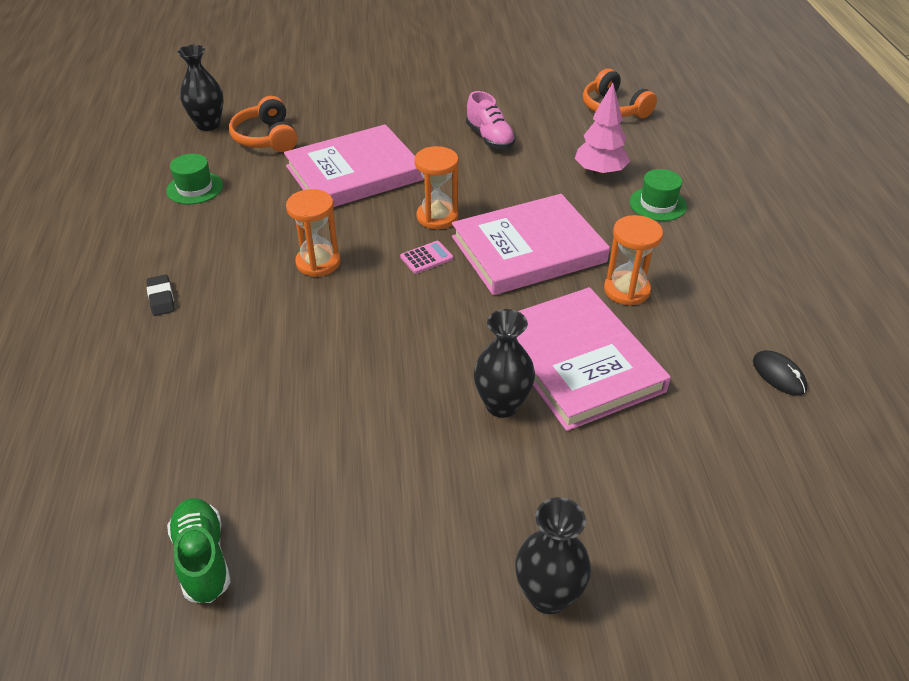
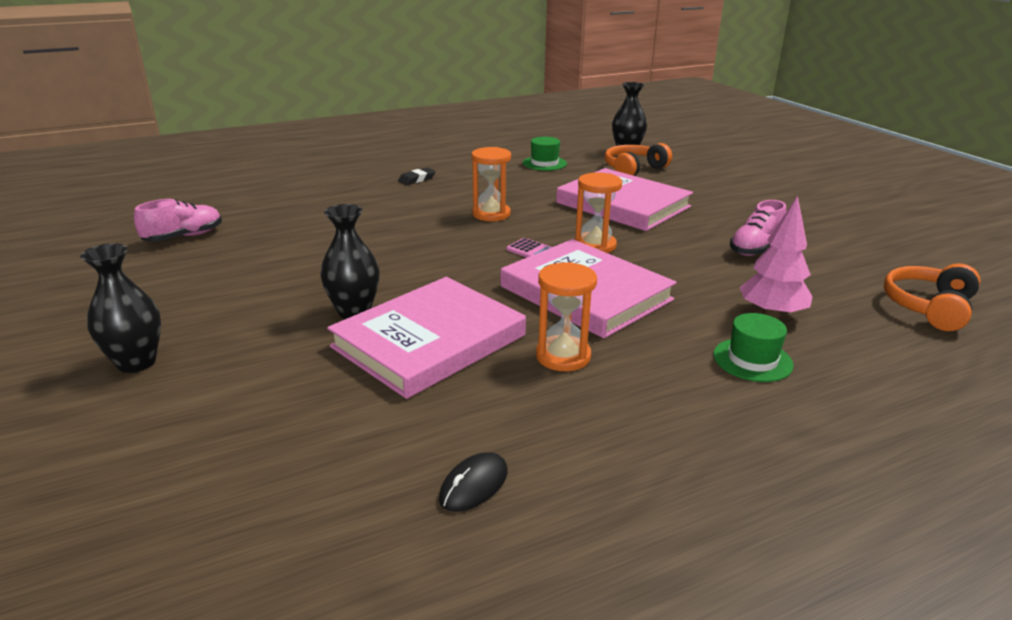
camera: 70 degrees right, 15 degrees down
(203, 559) = (184, 237): green shoe -> pink shoe

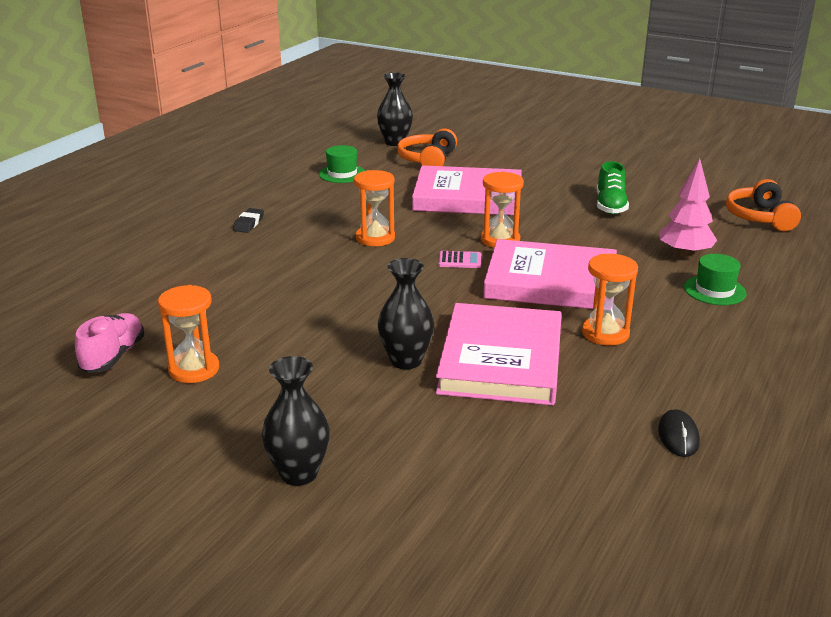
camera: 35 degrees left, 0 degrees up
(210, 262) = (194, 369): none -> orange hourglass
(755, 248) = (610, 206): pink shoe -> green shoe

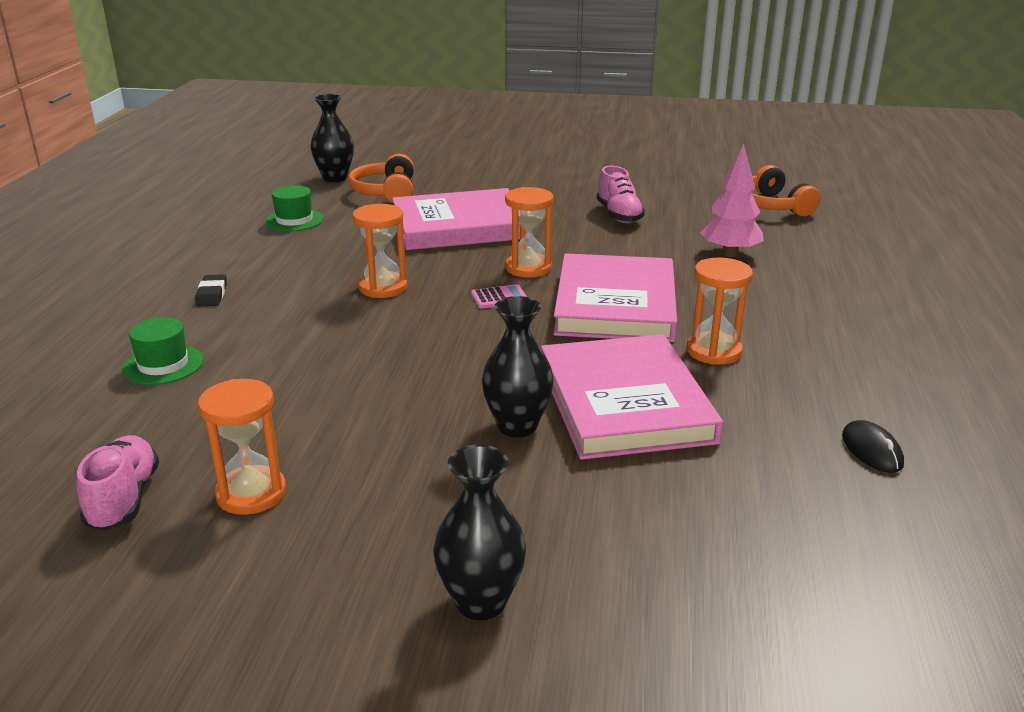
camera: 20 degrees left, 0 degrees up
(551, 281) = (615, 305): pink book -> pink book turned 75 degrees counterclockwise
(610, 206) = (619, 215): green shoe -> pink shoe
(714, 290) = (786, 286): green hat -> green hat (163, 365)

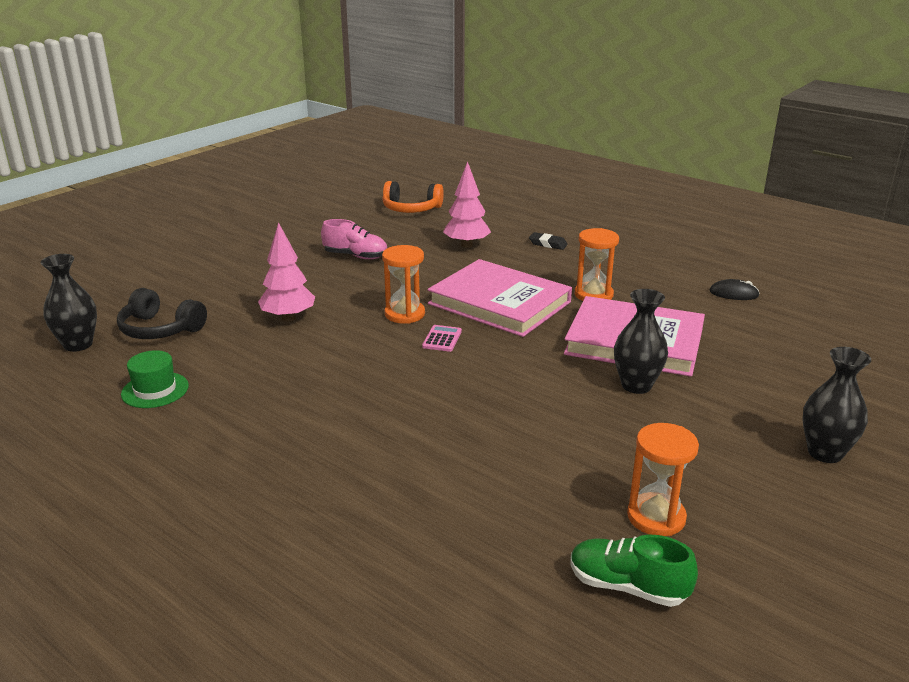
camera: 60 degrees left, 0 degrees up
(124, 499) = (627, 587): pink shoe -> green shoe
(163, 365) = (400, 527): green hat -> none
(212, 294) = (275, 472): black eraser -> black eraser (548, 244)
(383, 287) = (367, 381): orange hourglass -> none
(386, 192) = (160, 329): orange headphones -> black headphones
(459, 226) = (288, 318): pink book -> pink tree

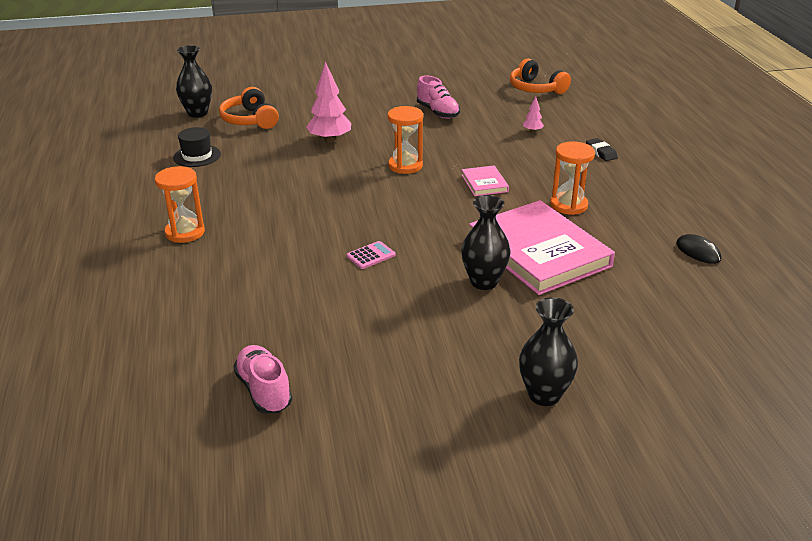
camera: 40 degrees right, 5 degrees up
(155, 390) = (197, 156): green hat -> black hat
(160, 329) = (250, 120): black headphones -> orange headphones
(442, 339) = (402, 192): pink calculator -> pink calculator (371, 256)
(466, 245) = (532, 131): pink tree -> pink tree, size x0.47
(499, 303) = (484, 183): pink book -> pink book, size x0.44
(627, 587) = (264, 390): green shoe -> pink shoe
(656, 517) = (348, 365): orange hourglass -> orange hourglass (185, 232)

